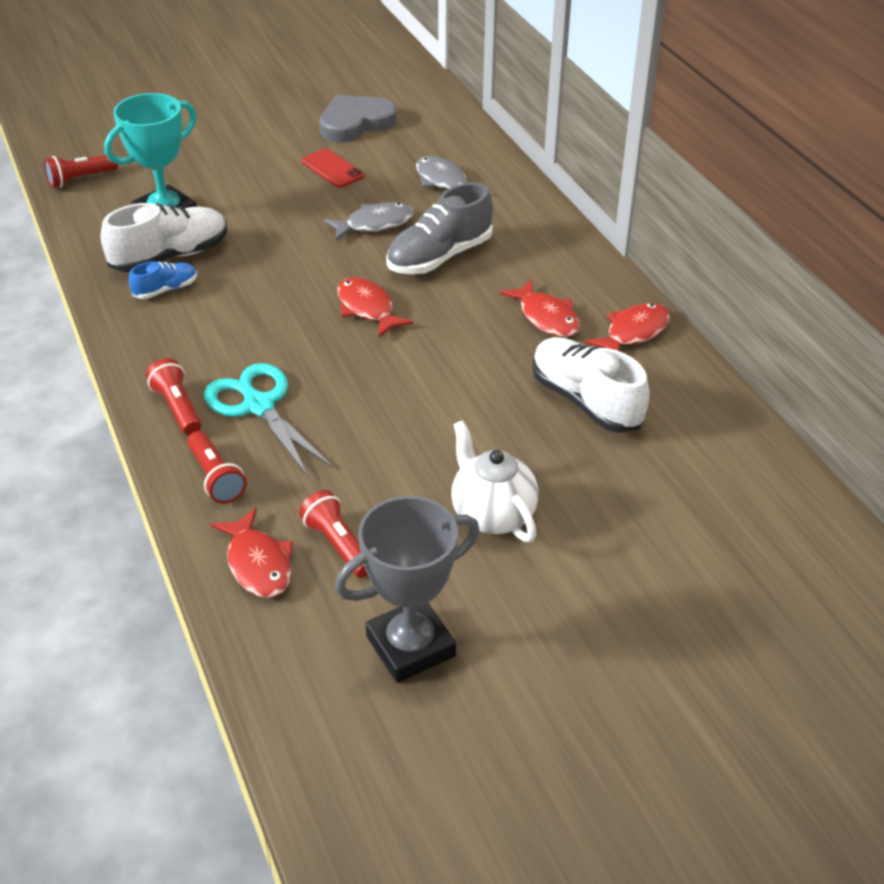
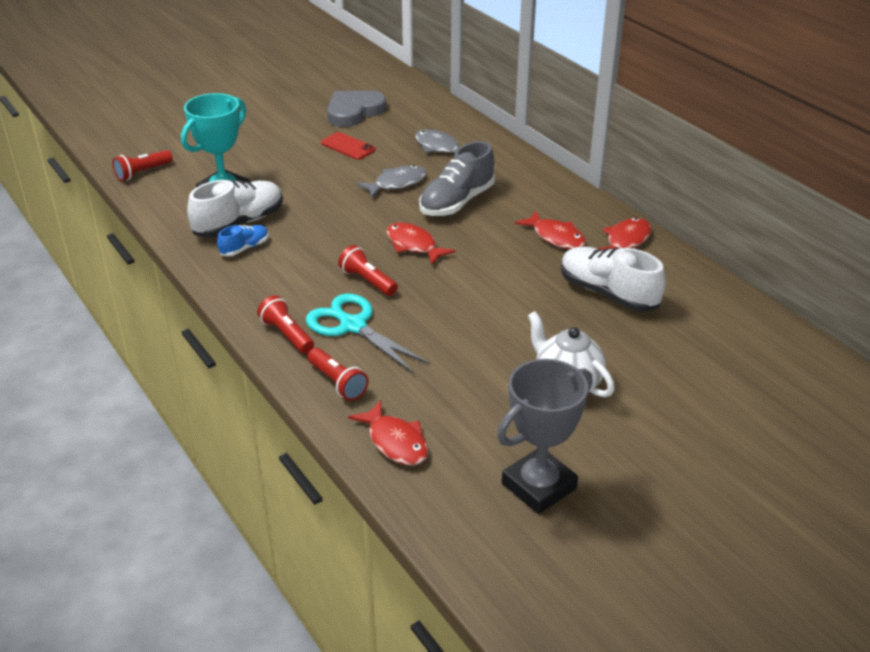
camera: 10 degrees left, 5 degrees down
(338, 545) = (454, 420): red flashlight -> red flashlight (367, 281)

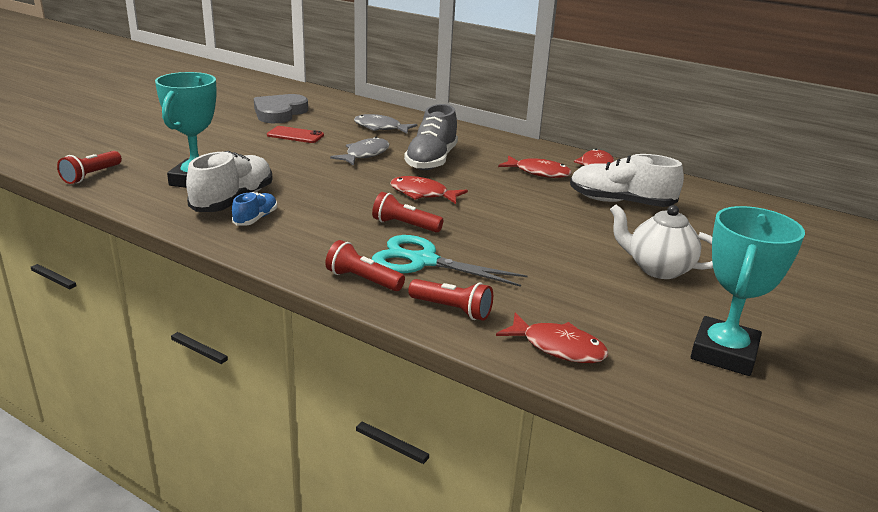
camera: 25 degrees left, 10 degrees down
(539, 486) = (724, 353): grey trophy -> turquoise trophy

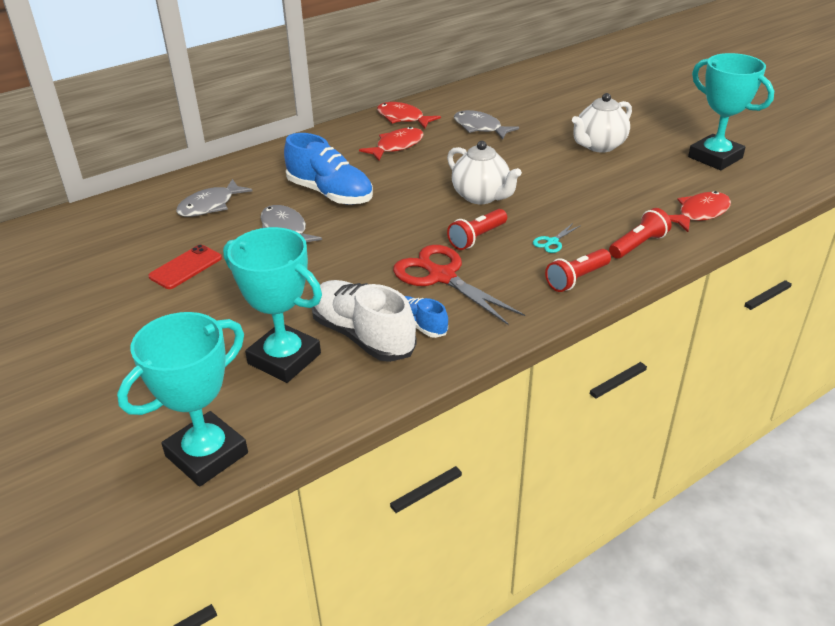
camera: 65 degrees left, 10 degrees up
(91, 176) = (207, 454): red flashlight -> turquoise trophy
(279, 113) = (89, 269): grey heart -> none
(331, 218) = (442, 276): none -> red scissors
(422, 194) = (411, 215): red fish -> none
(423, 261) = (552, 242): turquoise scissors -> turquoise scissors, size x0.43
(431, 160) = (330, 193): grey shoe -> blue shoe
(481, 219) = (481, 196): none -> white teapot
(620, 202) = (480, 128): white shoe -> grey fish

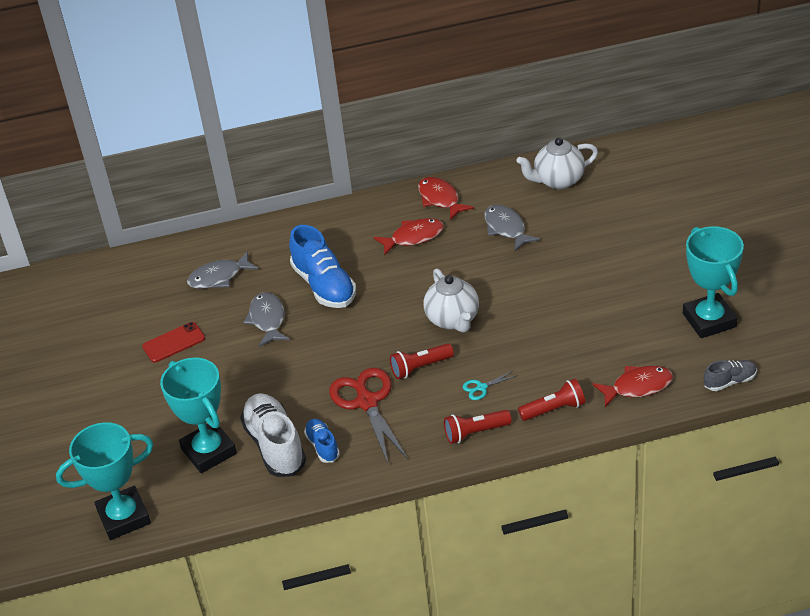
camera: 25 degrees right, 5 degrees up
(599, 146) = (605, 279): white teapot -> white teapot (558, 181)
(776, 194) = (730, 381): none -> grey shoe

